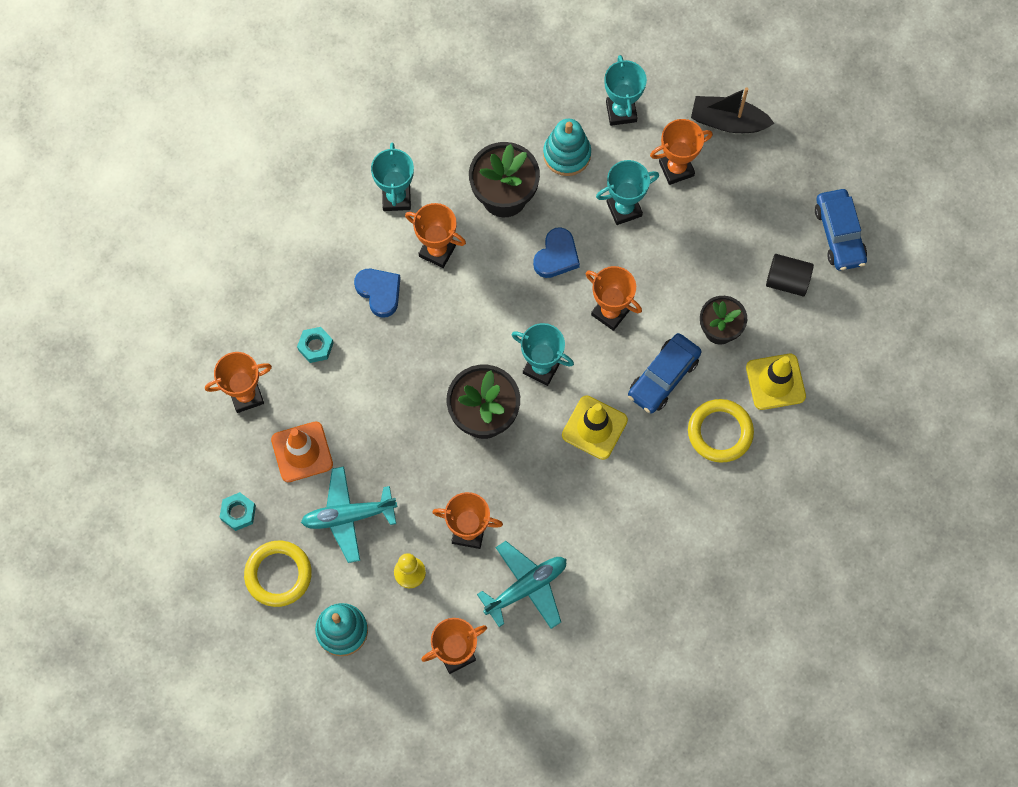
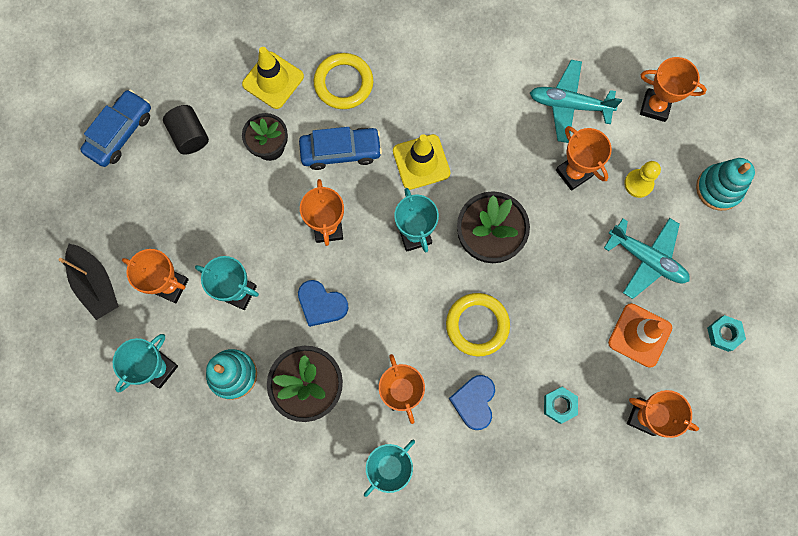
camera: 135 degrees left, 5 degrees up
(278, 574) = (731, 264): yellow ring -> yellow ring (477, 325)
(556, 256) = (321, 304): blue heart -> blue heart turned 135 degrees counterclockwise

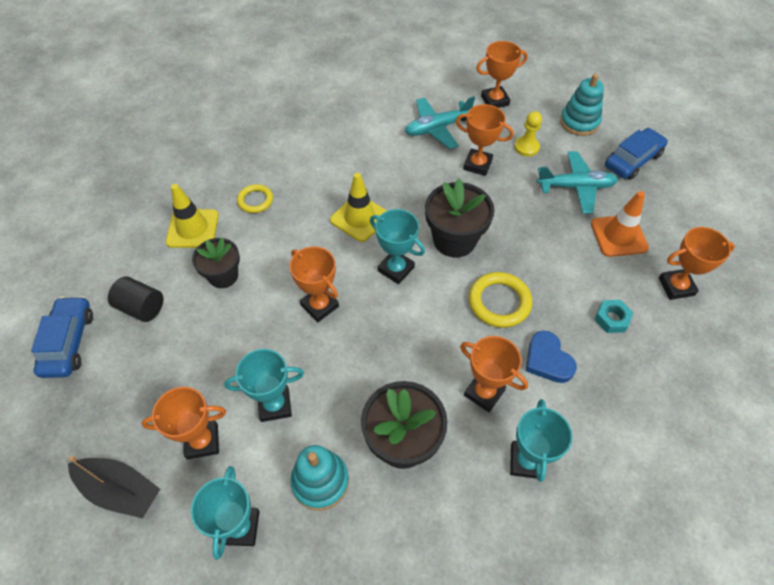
camera: 35 degrees left, 20 degrees down
(321, 304) = (359, 367): blue heart -> none
(341, 151) = (288, 246): blue car -> blue car (632, 160)
(343, 83) = (255, 200): yellow ring -> yellow ring, size x0.64
(724, 334) = (670, 201): turquoise nut -> none

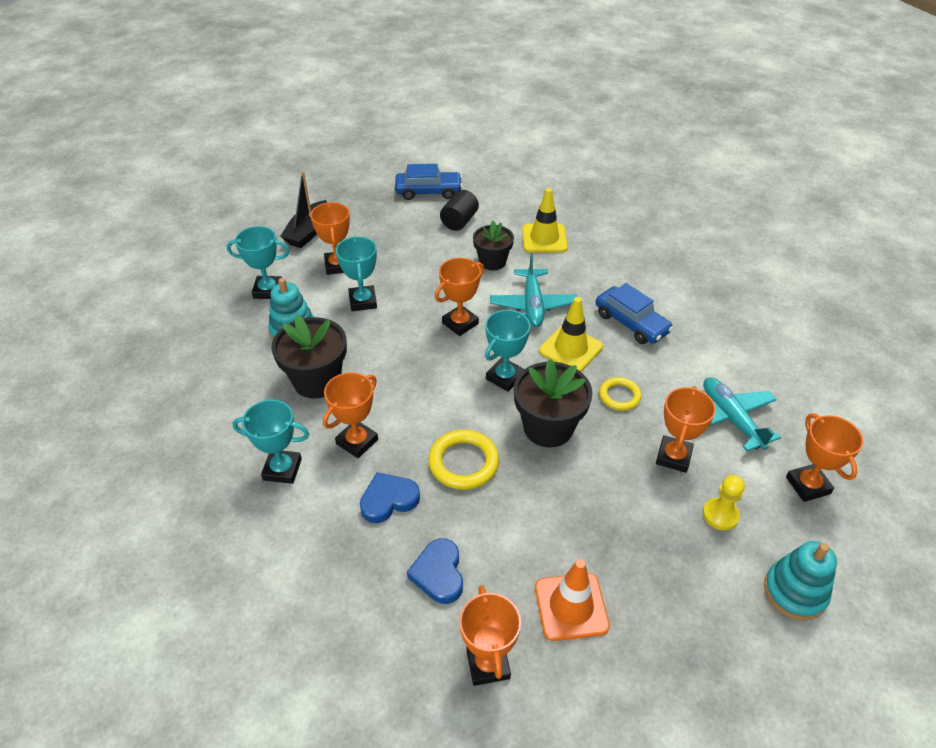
camera: 90 degrees right, 10 degrees down
(255, 200) = (584, 274): yellow ring -> yellow ring (619, 396)
(575, 187) = (654, 566): turquoise plane -> turquoise plane (532, 304)
(612, 319) = (438, 573): turquoise nut -> blue heart
(632, 160) = (727, 657): blue car -> blue car (631, 323)

